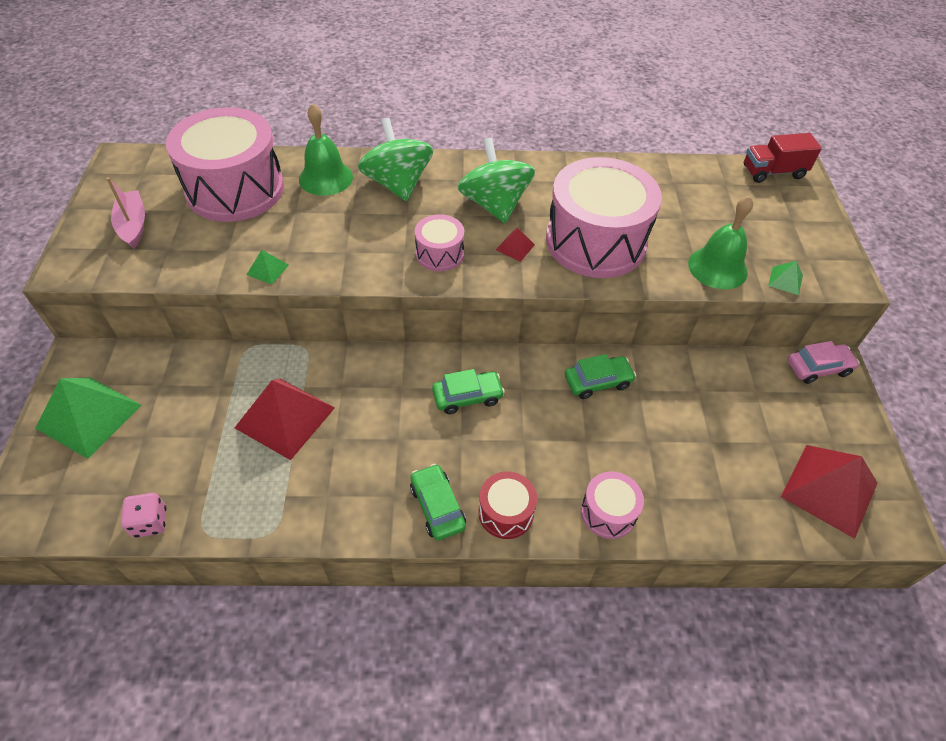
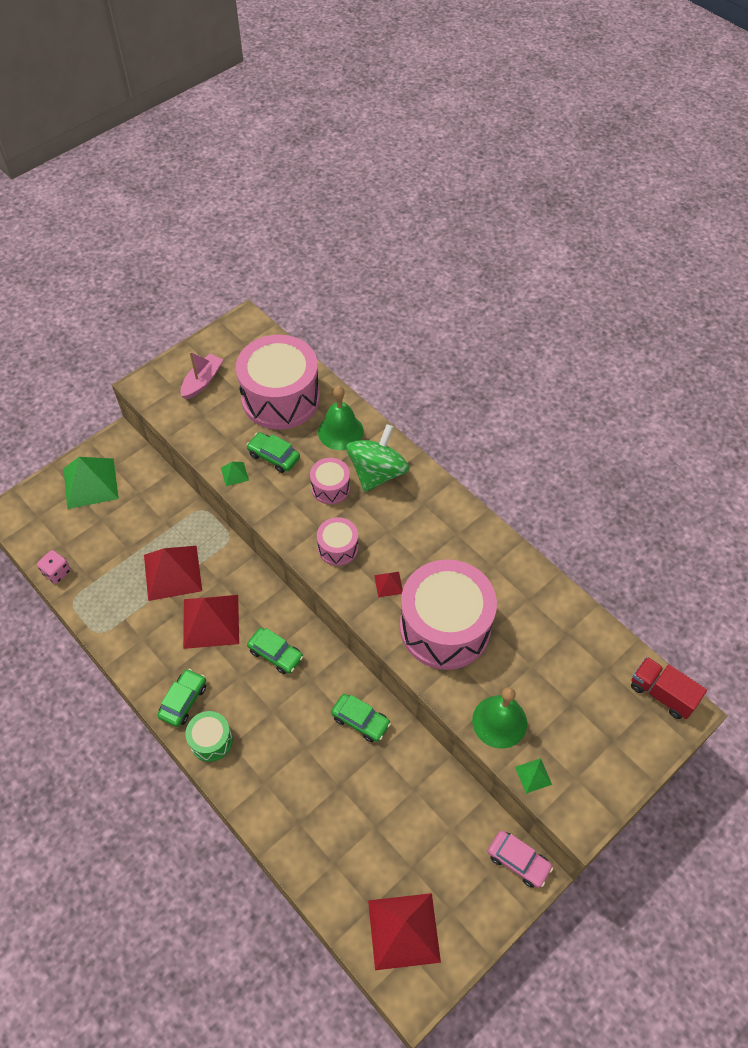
camera: 50 degrees right, 5 degrees up
(288, 232) = (273, 456): none -> green car
(375, 423) = (211, 621): none -> red pyramid
(494, 204) = (417, 541): green spinning top -> none
(506, 512) = (211, 741): red drum -> green drum
(608, 512) = (261, 799): pink drum -> pink drum (330, 488)

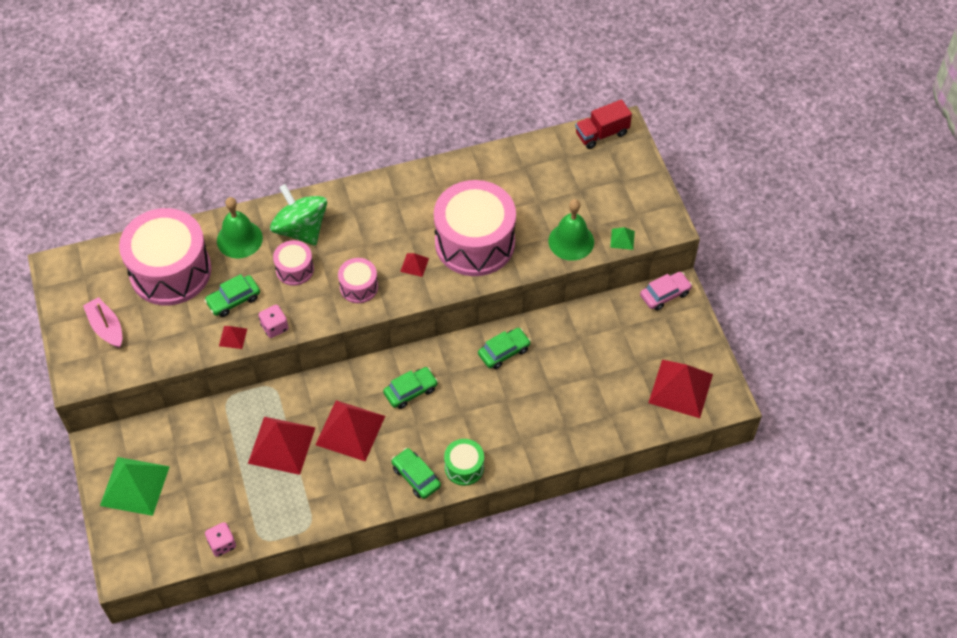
camera: 65 degrees left, 0 degrees up
(234, 474) = (233, 337): green pyramid -> red pyramid
(260, 500) = (274, 327): none -> pink dice

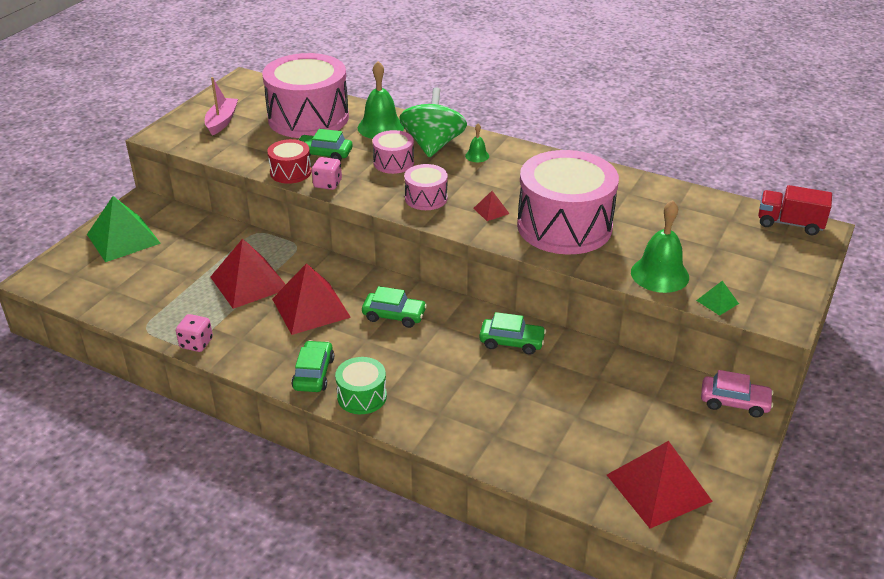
camera: 45 degrees right, 20 degrees down
(222, 544) = (116, 310): pink dice -> pink dice (196, 343)
(233, 337) = (290, 172): red pyramid -> red drum
(345, 217) = (477, 156): none -> green bell

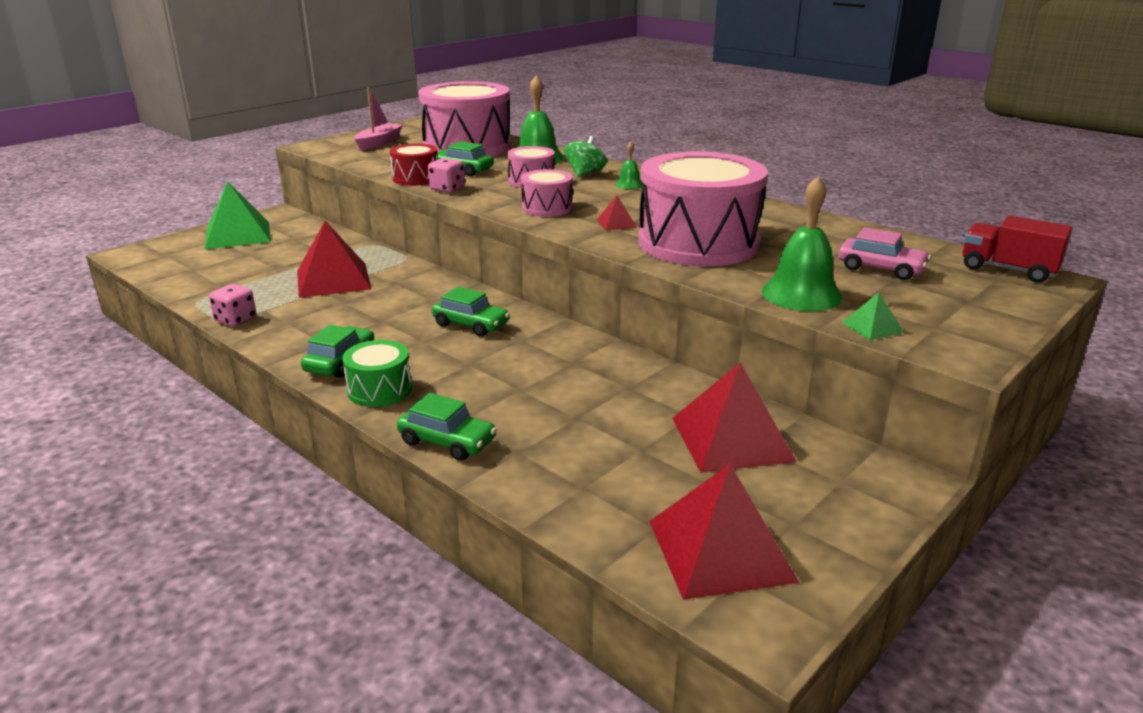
camera: 15 degrees right, 10 degrees down
(310, 308) = (382, 307): red pyramid -> red pyramid (731, 439)
(433, 145) = (585, 173): green spinning top -> green spinning top, size x0.58
(512, 342) = (597, 365): green car -> green car (447, 441)
(734, 402) = (879, 469): pink car -> pink car (881, 268)

